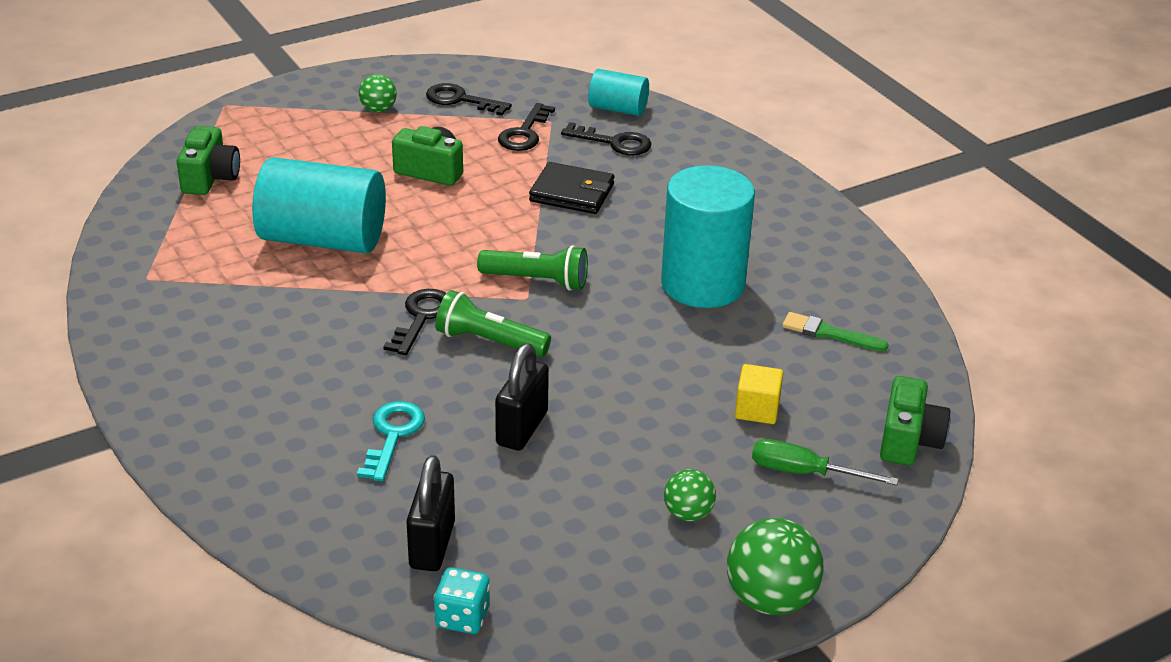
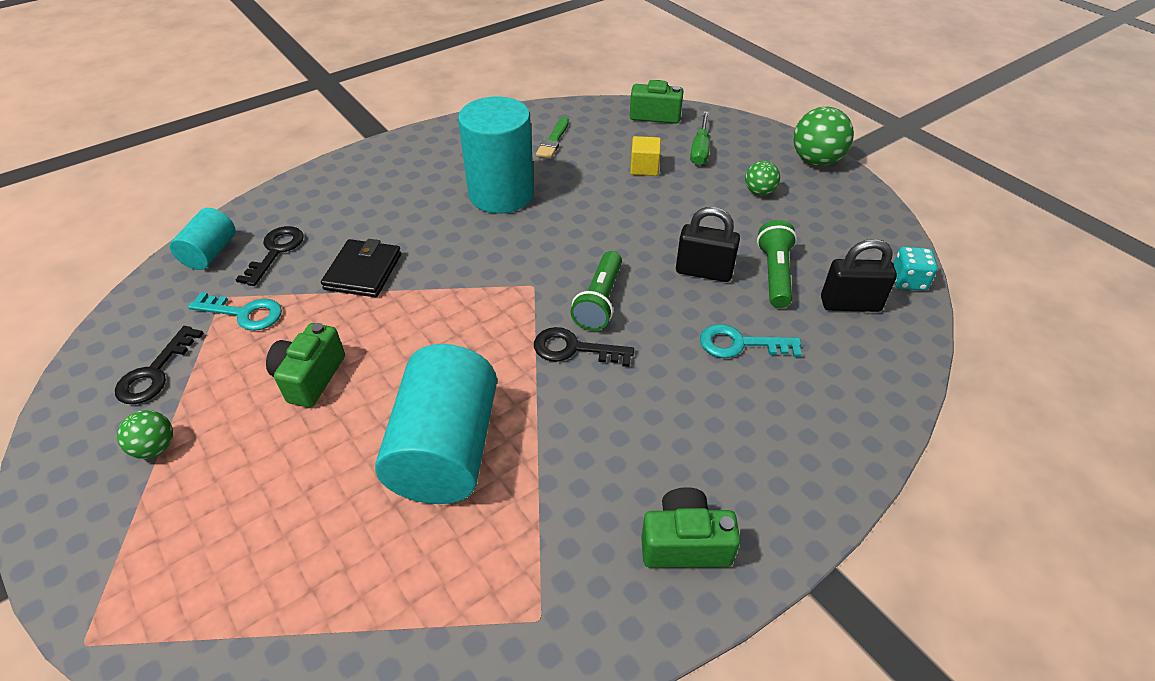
camera: 95 degrees left, 10 degrees up
(210, 178) = (299, 607): green camera -> green camera (685, 543)
(524, 133) = (244, 313): black key -> turquoise key
(537, 281) = (507, 281): green flashlight -> green flashlight (775, 274)

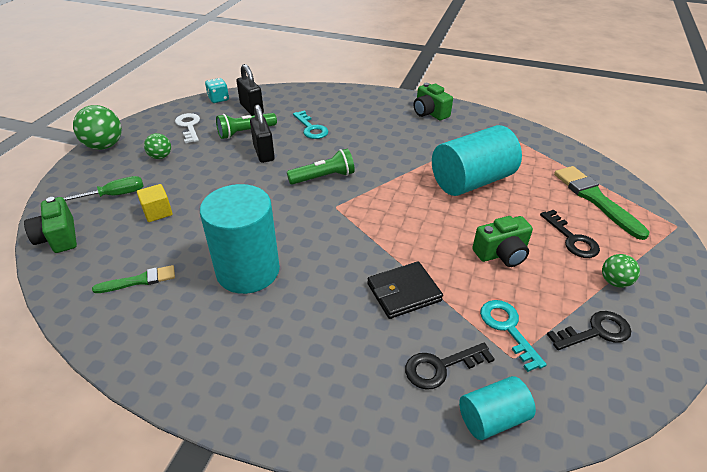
camera: 125 degrees left, 5 degrees down
(246, 584) = (595, 199): none -> green brush
(574, 349) = (368, 172): black key -> black key (572, 239)
(828, 230) = (189, 126): none -> white key

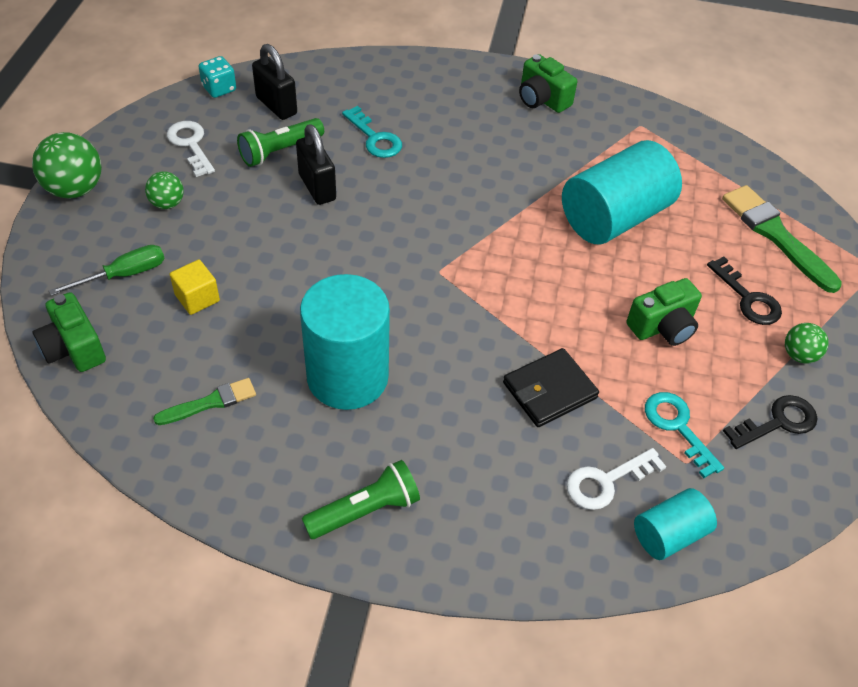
camera: 10 degrees left, 10 degrees up
(323, 177) = (412, 224): green flashlight -> green flashlight (365, 510)
(440, 367) = (606, 482): black key -> white key

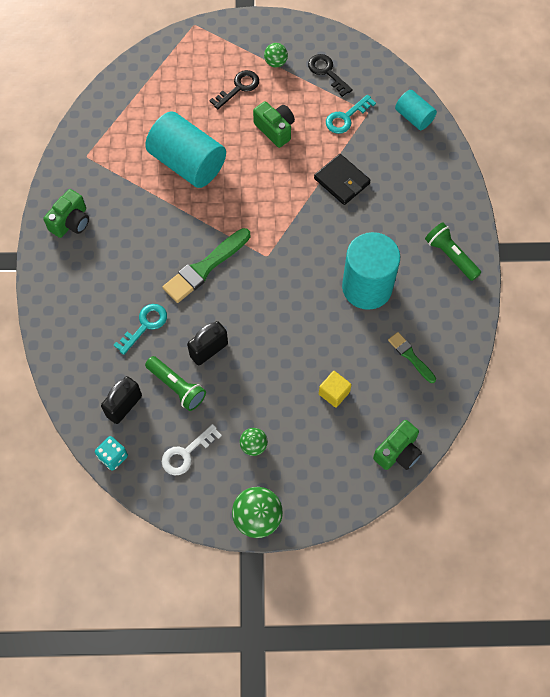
camera: 100 degrees left, 15 degrees up
(124, 275) = (328, 447): green screwdriver -> none
(606, 482) = (393, 147): white key -> none
(775, 235) = (179, 74): green brush -> green brush (205, 268)

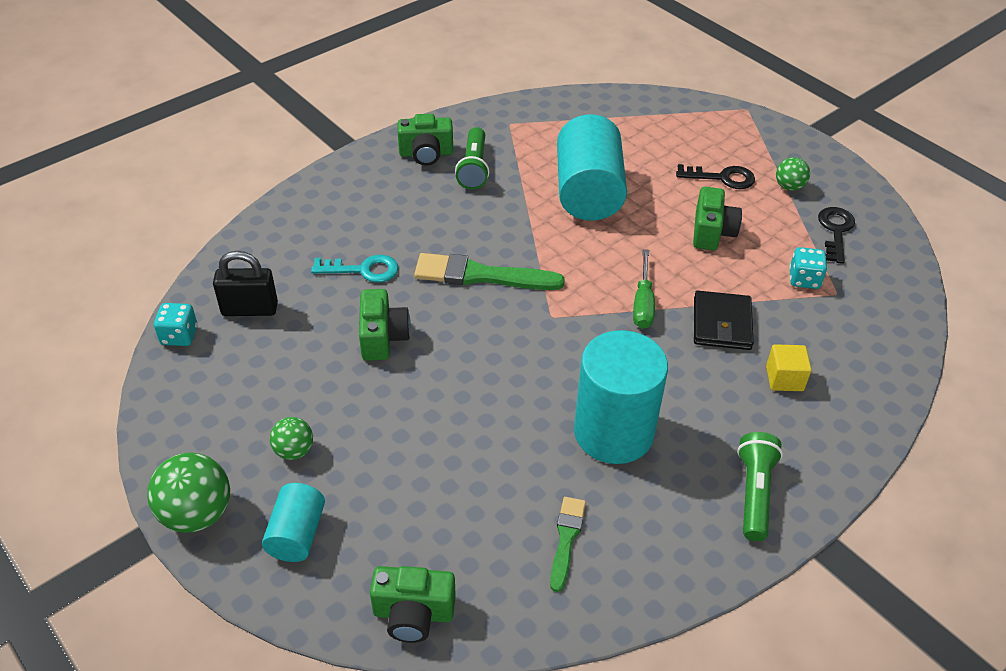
camera: 50 degrees right, 20 degrees down
(177, 387) = (311, 338): green flashlight -> green flashlight (474, 168)
(186, 453) = (233, 395): white key -> none
(209, 350) = (383, 337): black padlock -> green camera
(296, 205) = (643, 303): none -> green screwdriver
(334, 393) = (436, 488): yellow cube -> yellow cube (784, 378)
(346, 117) = (804, 279): turquoise key -> turquoise dice
(414, 117) = (888, 338): turquoise cylinder -> turquoise cylinder (297, 534)

